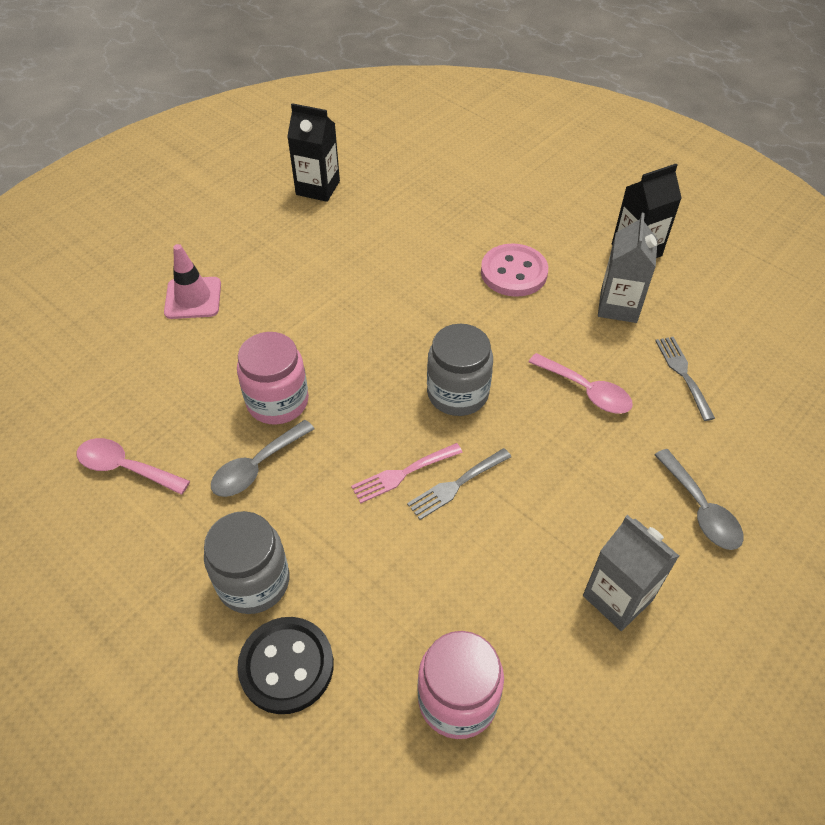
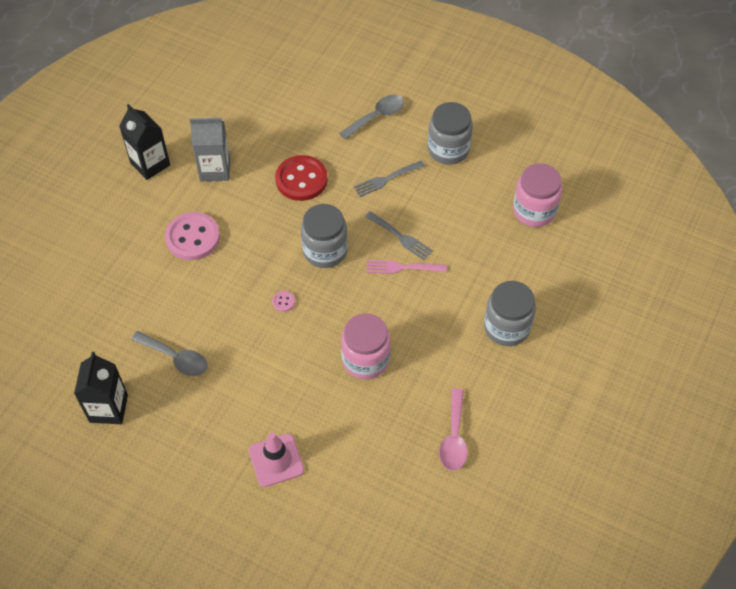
camera: 105 degrees left, 5 degrees up
(257, 466) = (424, 354): grey spoon -> grey spoon (175, 358)
(286, 666) = (549, 293): black button -> none
(393, 338) = (283, 302): none -> pink button
(403, 474) = (402, 267): pink fork -> pink fork turned 135 degrees clockwise
(586, 391) = (301, 179): pink spoon -> red button
(617, 598) = (448, 149): grey carton -> grey jar
(683, 374) = (271, 130): grey fork -> grey fork (386, 179)

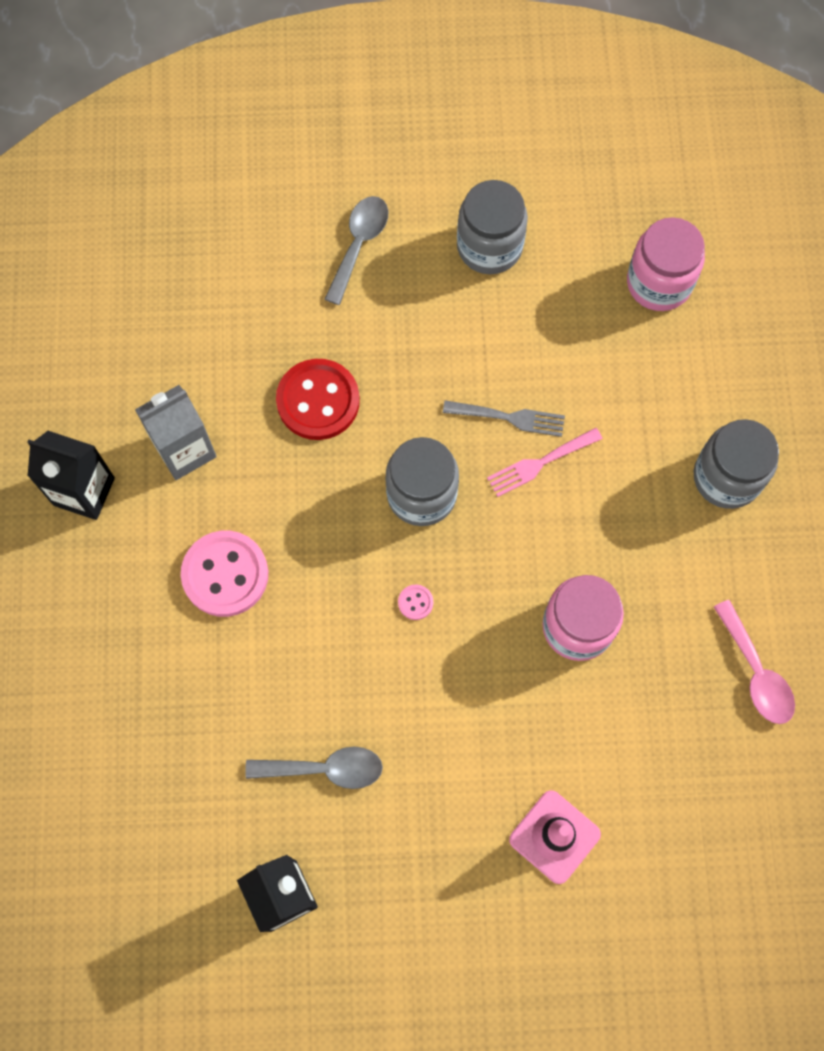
camera: 30 degrees left, 15 degrees up
(386, 179) = (434, 338): grey fork -> none

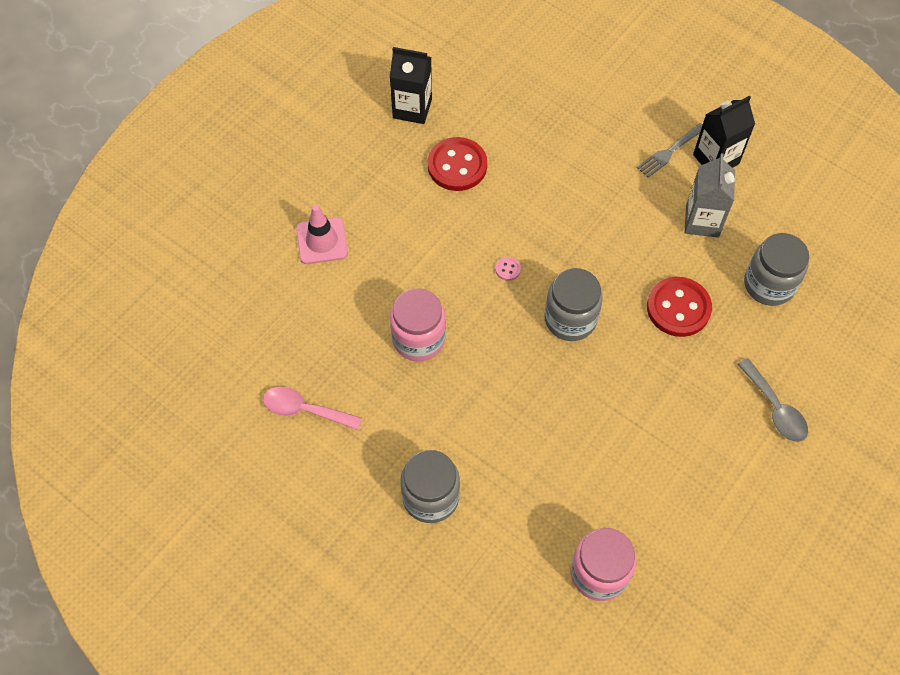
camera: 130 degrees right, 10 degrees down
(225, 574) = (607, 192): pink button -> none
(324, 769) = (457, 166): grey spoon -> red button
(489, 246) = (712, 486): grey jar -> grey jar (769, 284)
(509, 417) = (578, 403): grey fork -> grey fork (669, 152)
(540, 463) = (534, 397): pink fork -> none

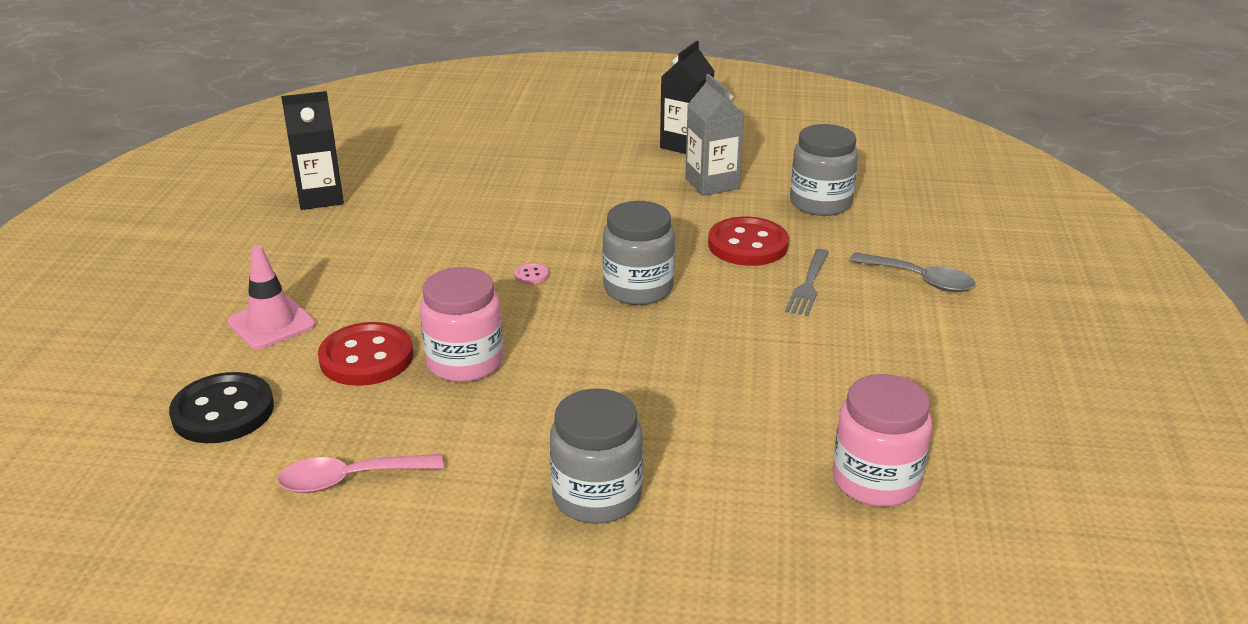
camera: 30 degrees left, 30 degrees down
(261, 314) = (223, 411): none -> black button
(457, 166) = (407, 221): red button -> red button (366, 357)
(669, 152) = (635, 152): grey fork -> grey fork (808, 285)

